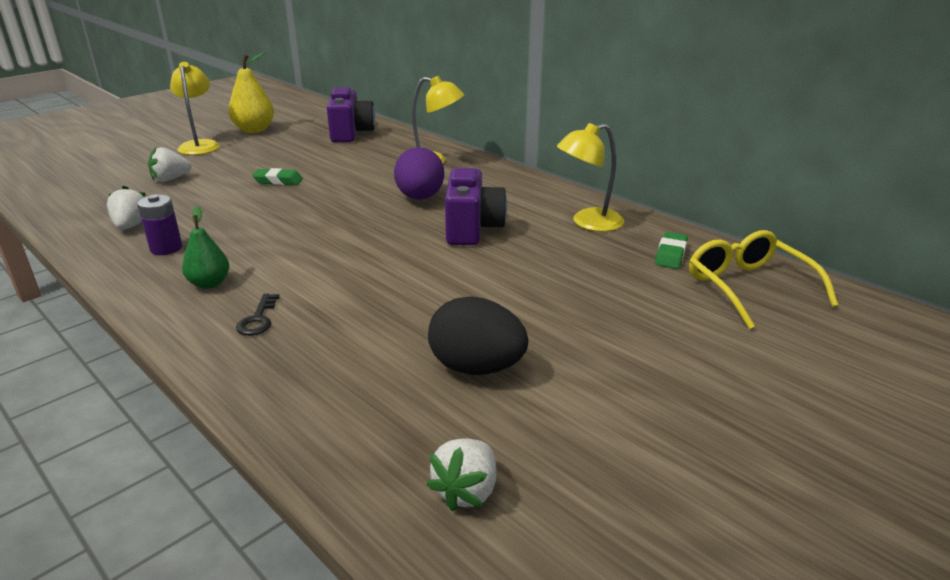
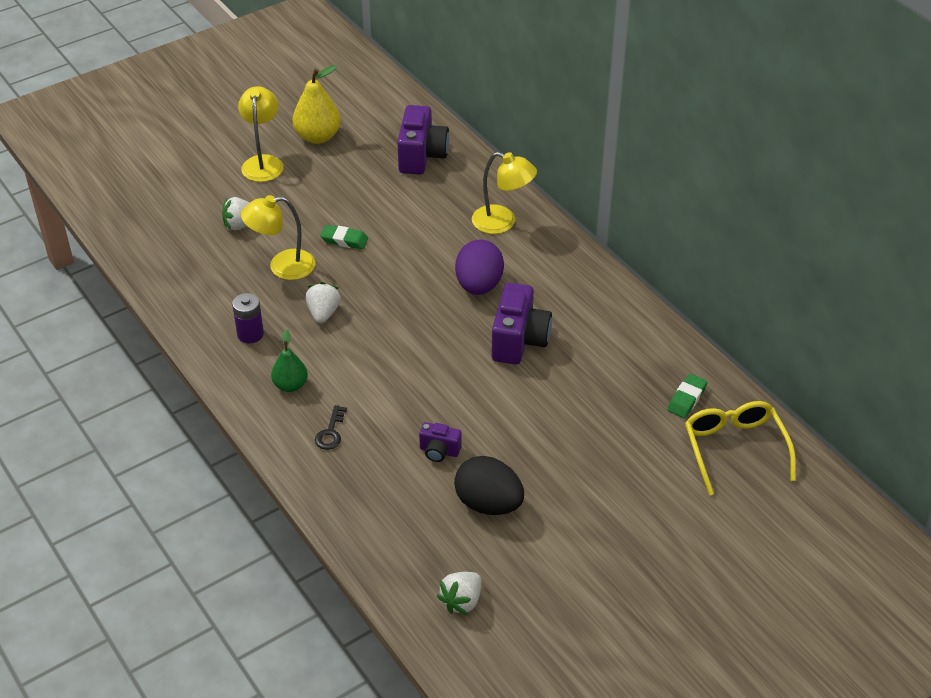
camera: 10 degrees right, 15 degrees up
(131, 226) = (216, 297): white strawberry -> white strawberry (323, 313)
(400, 323) = (439, 451): none -> purple camera
(588, 223) = (628, 344): yellow lamp -> yellow lamp (282, 266)

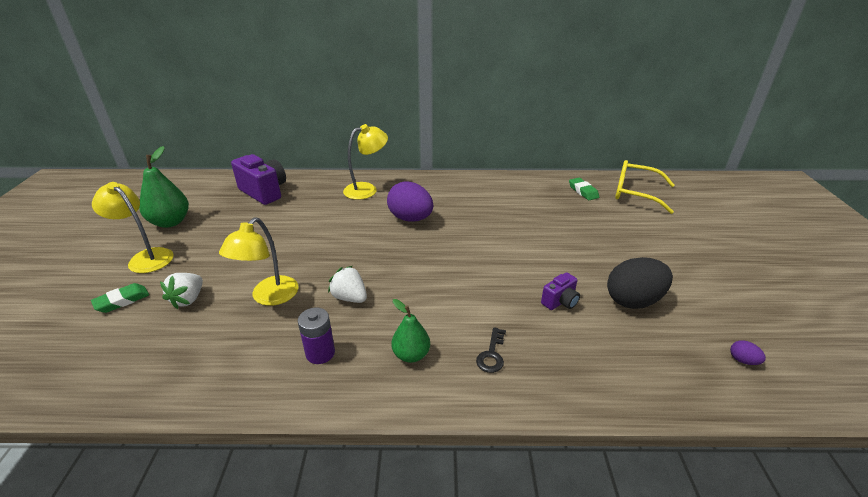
camera: 55 degrees left, 10 degrees down
(318, 137) = (170, 222): yellow pear -> green pear
(331, 432) = (492, 354): black key -> black key turned 60 degrees clockwise
(344, 240) = (289, 254): green eraser -> green eraser (122, 301)
(461, 601) = (742, 360): white strawberry -> purple egg
(519, 341) = (479, 224): purple camera -> none

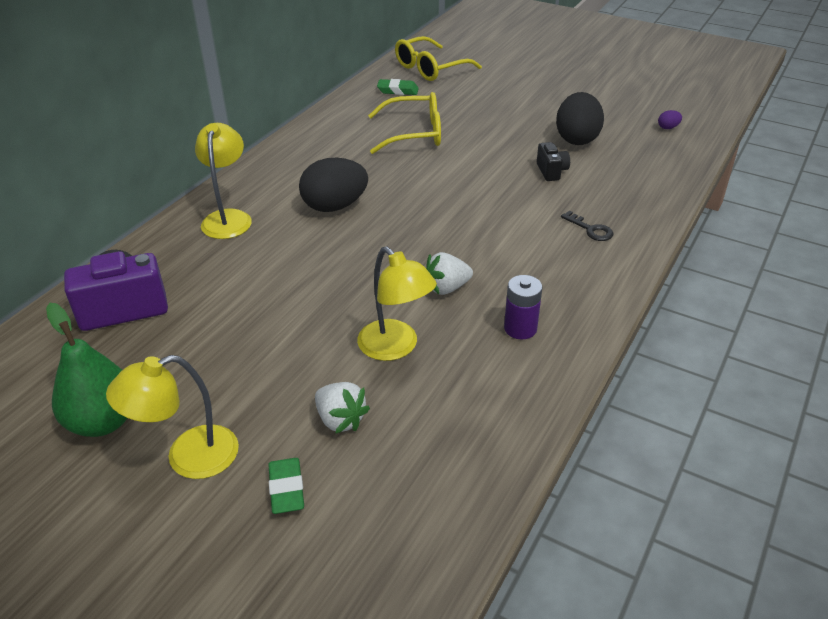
camera: 60 degrees left, 5 degrees up
(410, 219) = (335, 206): purple egg -> black egg
(411, 355) = (561, 273): green pear -> none
(534, 217) = (414, 133): none -> yellow glasses
(560, 302) = (551, 171): purple camera -> black camera

